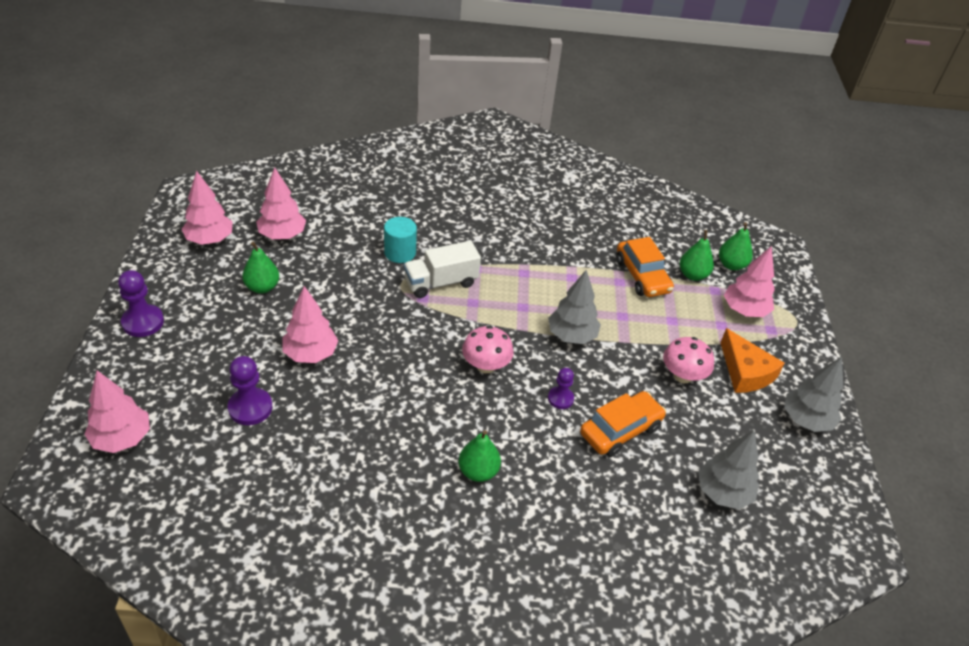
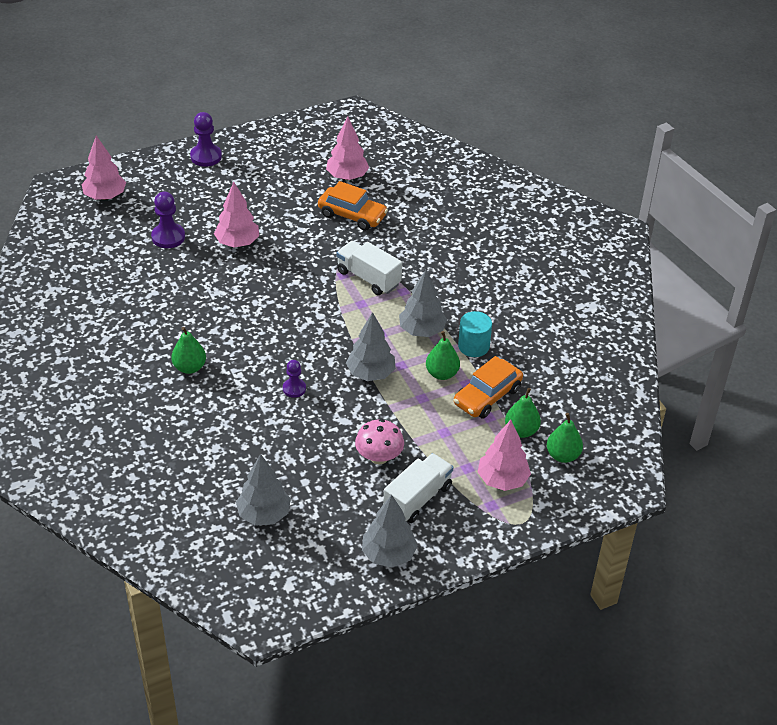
camera: 65 degrees right, 0 degrees up
(210, 239) = (310, 146): pink tree -> none
(262, 287) = (283, 192): green pear -> green pear (442, 373)
(400, 253) = (383, 243): turquoise cylinder -> turquoise cylinder (473, 346)
(486, 365) = (297, 335): pink mushroom -> none
(536, 279) = (422, 331): none -> grey tree
(620, 430) = (286, 434): orange car -> orange car (352, 215)
(745, 372) = (417, 498): orange cheese -> white truck

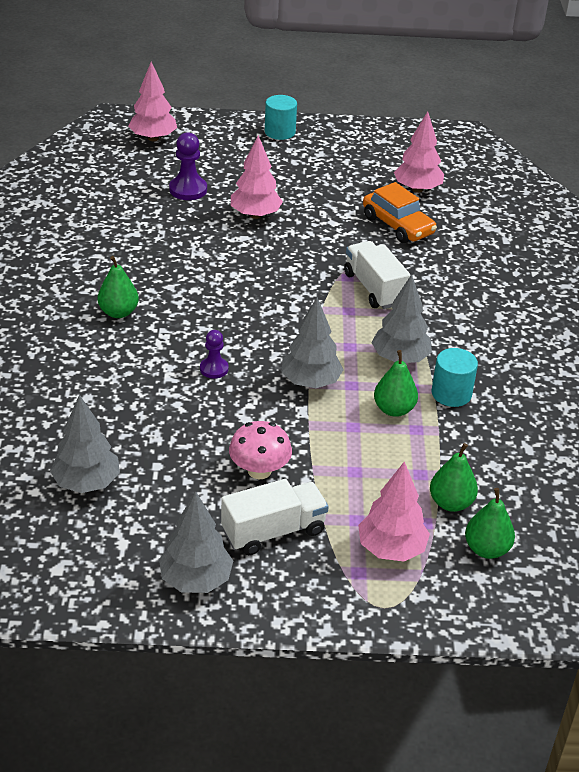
camera: 25 degrees right, 5 degrees down
(206, 156) = (280, 132): purple pawn -> turquoise cylinder
(487, 396) = (433, 451): orange car -> none

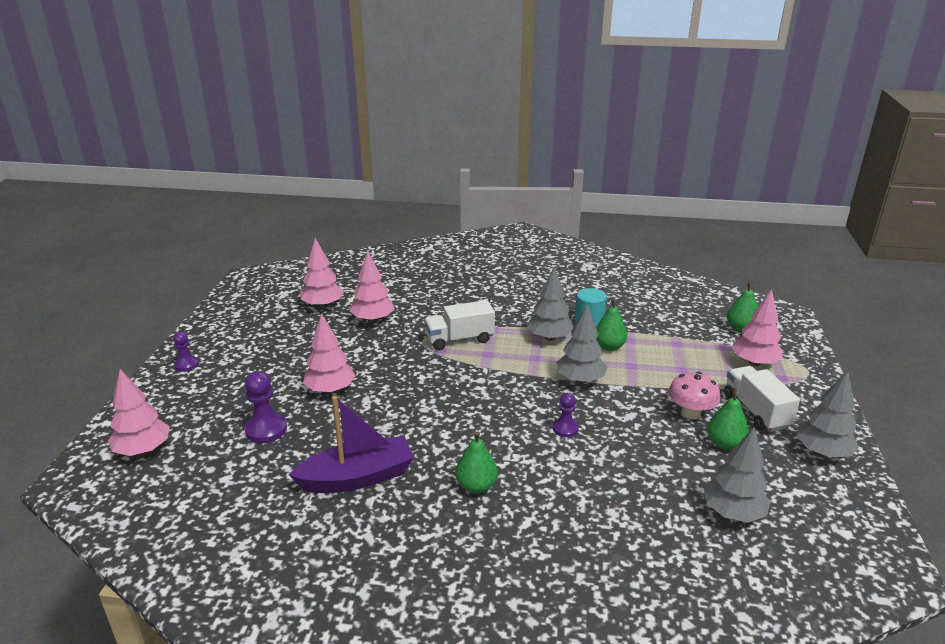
camera: 80 degrees left, 10 degrees down
(126, 246) = (357, 477): none -> purple boat
(280, 132) = (186, 365): turquoise cylinder -> purple pawn
(398, 225) = (373, 320): orange car -> pink tree
(451, 503) = (702, 336): green pear -> green pear (724, 443)

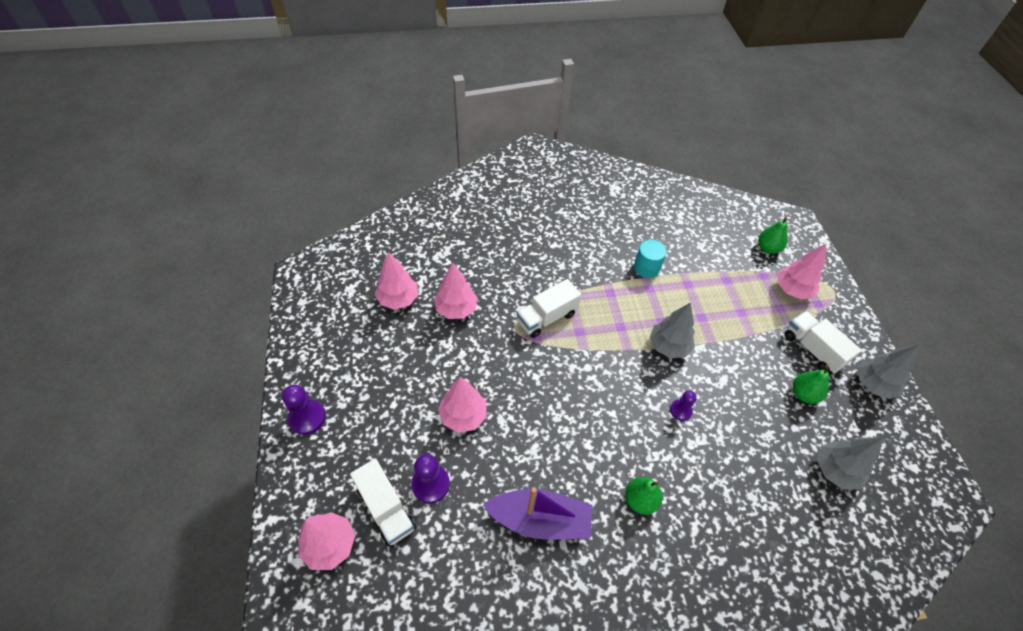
camera: 20 degrees left, 25 degrees up
(186, 365) = (307, 417): purple pawn -> purple pawn, size x1.58
(212, 437) = (386, 508): none -> white truck
(357, 477) = (540, 520): purple boat -> purple boat turned 45 degrees clockwise
(549, 338) = (622, 297): grey tree -> none
(609, 346) = (675, 297): green pear -> none
(690, 413) = (767, 364): pink mushroom -> none

